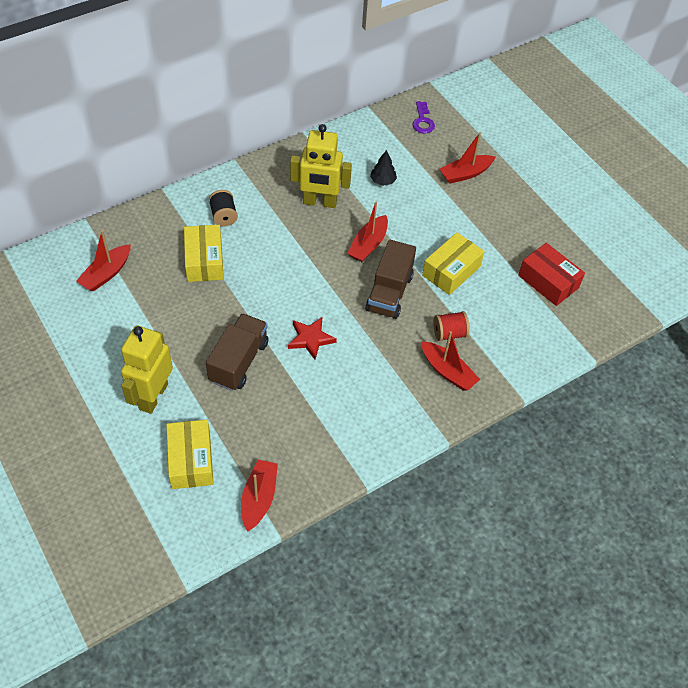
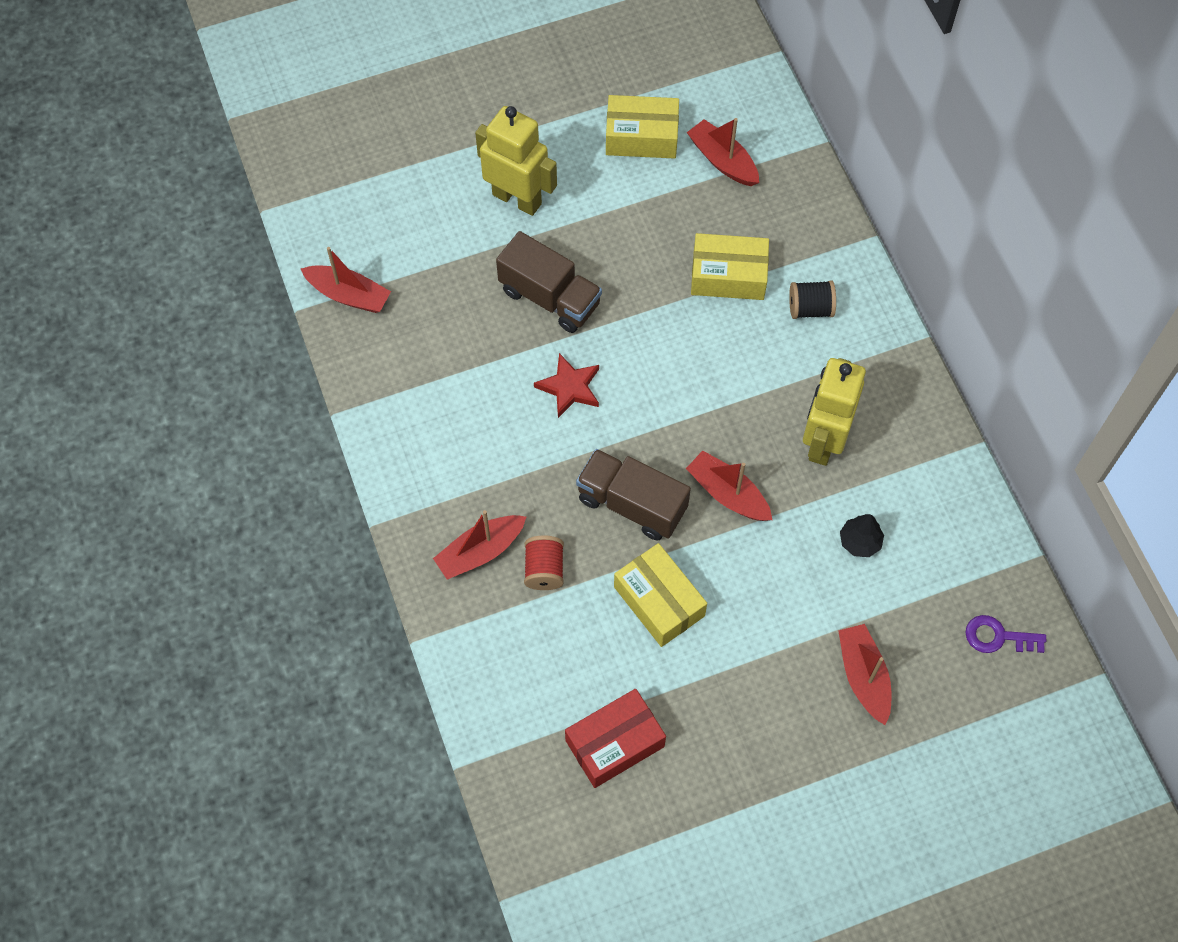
camera: 105 degrees right, 10 degrees up
(191, 460) = (417, 230): yellow box -> yellow box (641, 137)

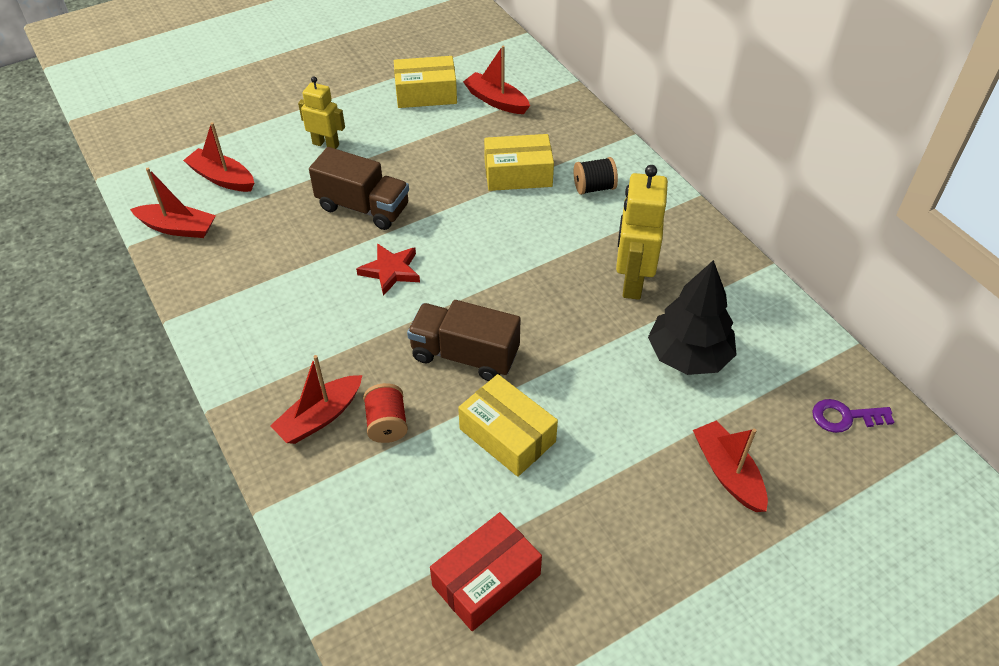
camera: 10 degrees left, 15 degrees down
(517, 199) = (326, 144): yellow robot -> yellow robot, size x0.61
(728, 493) = (554, 334): red boat -> red boat (222, 178)
(860, 541) = (688, 355): black tree -> black tree, size x2.02

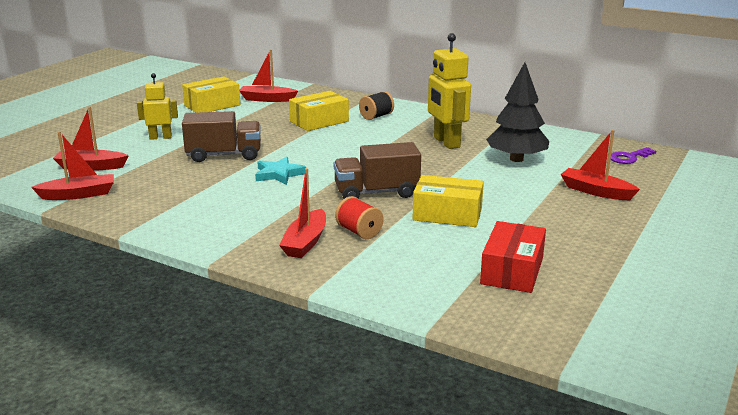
camera: 30 degrees left, 25 degrees down
(390, 271) = (278, 174): red star -> turquoise star

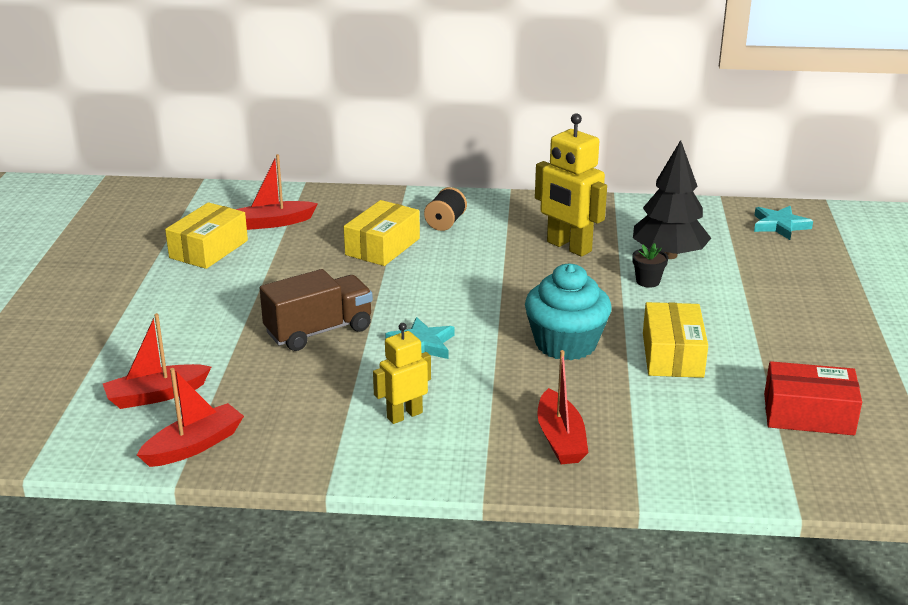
camera: 25 degrees left, 5 degrees up
(160, 137) = (198, 321): yellow robot -> yellow robot (404, 415)
(359, 232) = (604, 407): red spool -> none
(376, 192) = (565, 344): brown truck -> turquoise cupcake
(447, 214) = (672, 355): yellow box -> yellow box turned 75 degrees counterclockwise
(481, 170) = (648, 281): none -> black flower pot
(512, 271) = (808, 414): red box -> red box turned 75 degrees counterclockwise
(596, 191) = (790, 283): red boat -> none
(629, 157) = (779, 225): purple key -> turquoise star

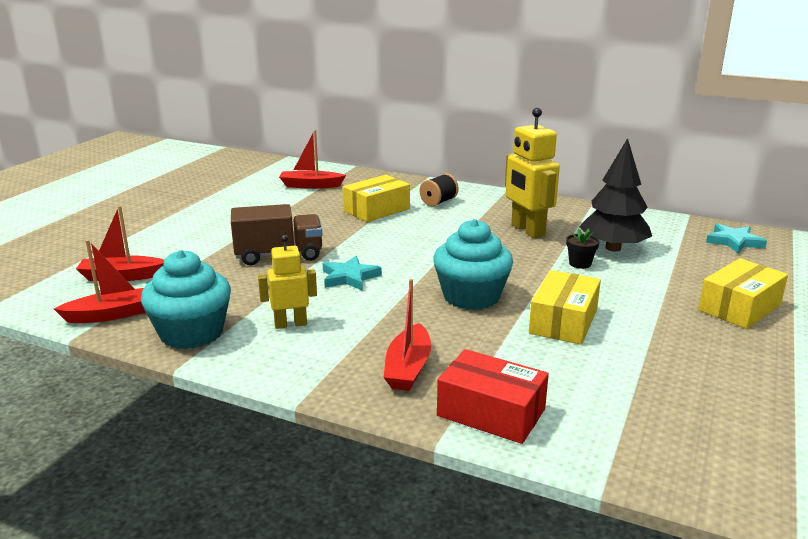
camera: 20 degrees right, 5 degrees down
(209, 249) = (250, 195): yellow box -> yellow box (739, 307)
(306, 449) = (191, 333): none -> turquoise cupcake
(808, 414) = (670, 396): red box -> red box (491, 412)

